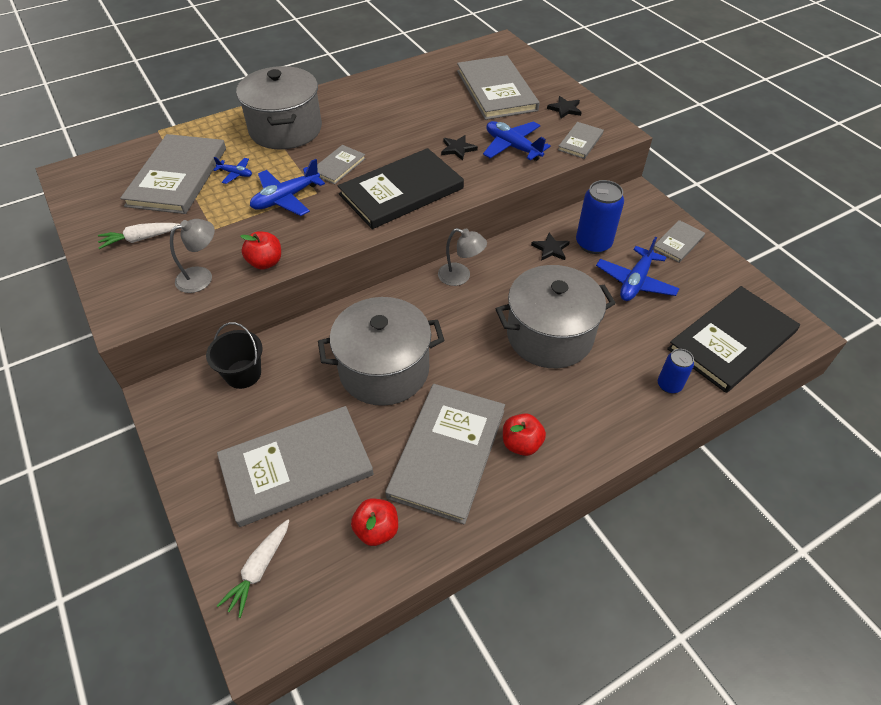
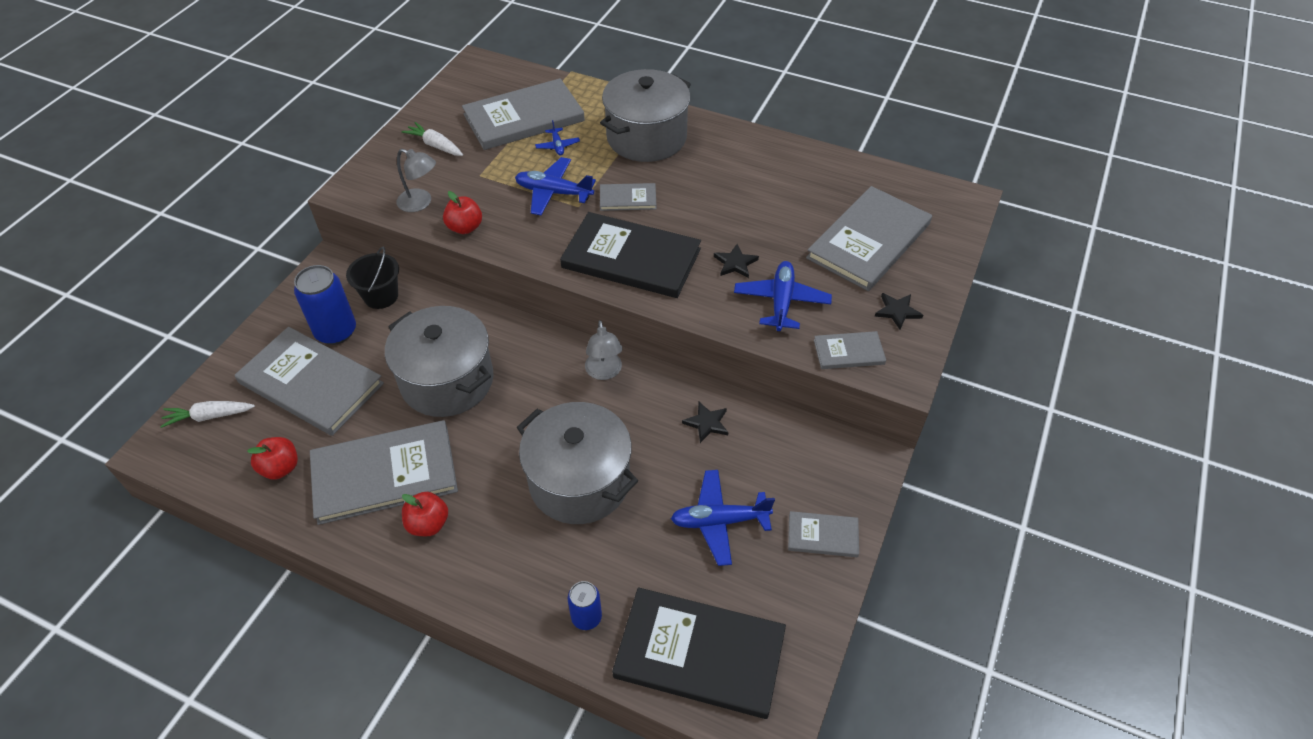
camera: 55 degrees right, 0 degrees up
(593, 244) = (748, 456): blue can -> blue can (336, 331)

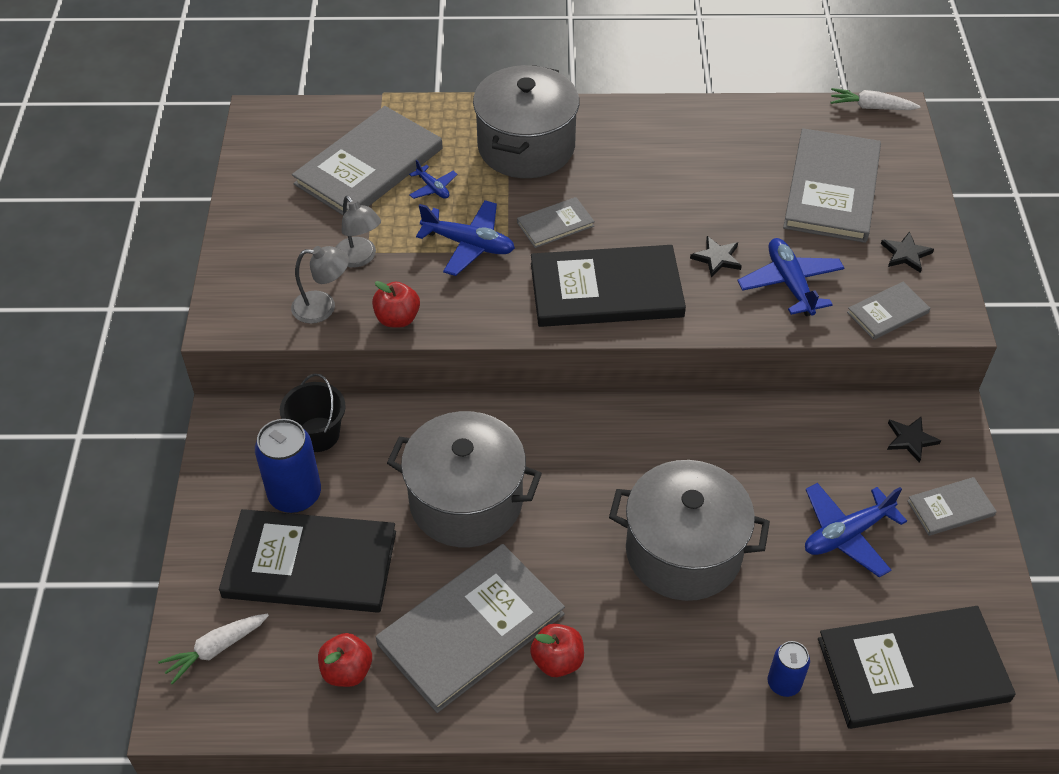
camera: 25 degrees left, 0 degrees up
(311, 383) = (310, 564): grey book -> black book
(435, 145) = (288, 233): white carrot -> white carrot (870, 107)
(554, 193) = (468, 244): blue plane -> blue plane turned 150 degrees counterclockwise
(604, 372) = (630, 427): grey lamp -> grey lamp (359, 258)
(706, 423) = (769, 440): black star -> black star (910, 439)

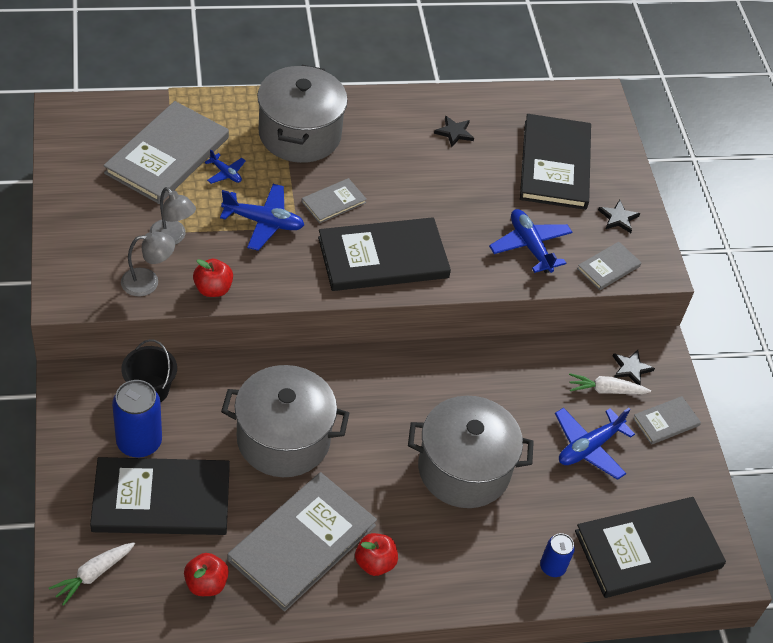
camera: 15 degrees left, 0 degrees up
(717, 258) = (469, 227): black star -> black star (454, 132)
(831, 189) = (555, 164): grey book -> black book
(870, 107) = (579, 93): white carrot -> white carrot (605, 390)

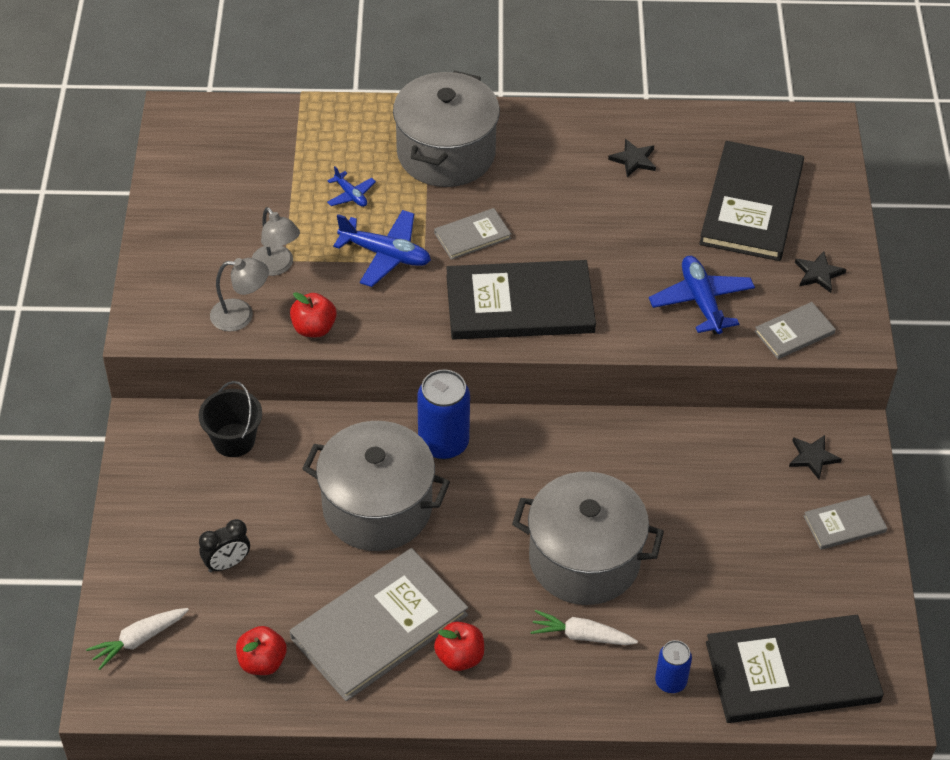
camera: 15 degrees right, 0 degrees up
(139, 442) = (212, 498): blue can -> blue can (443, 443)
(161, 499) = (227, 564): black book -> black clock
(167, 155) = (286, 171): grey book -> none
(589, 447) = (742, 546): blue plane -> none
(605, 390) = (775, 481): white carrot -> white carrot (581, 635)

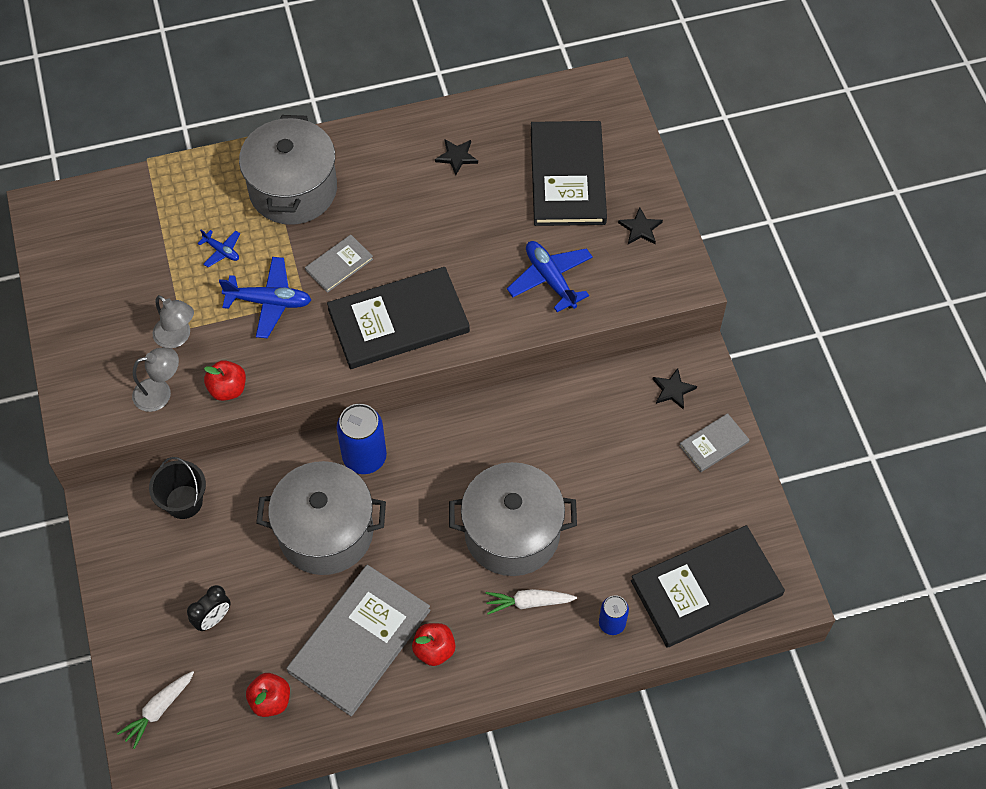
camera: 15 degrees left, 10 degrees up
(794, 332) = (635, 289): grey book -> none

